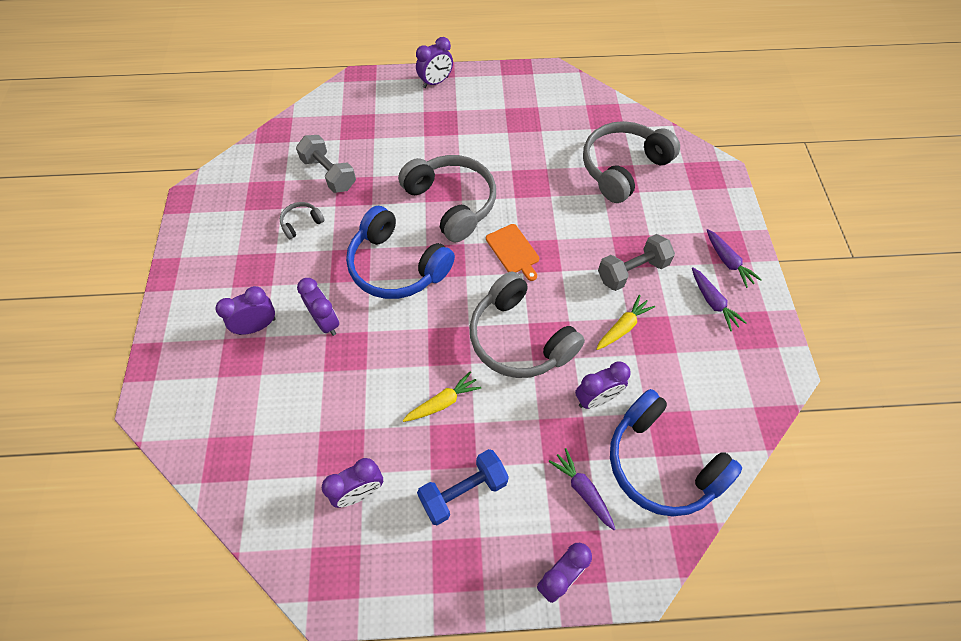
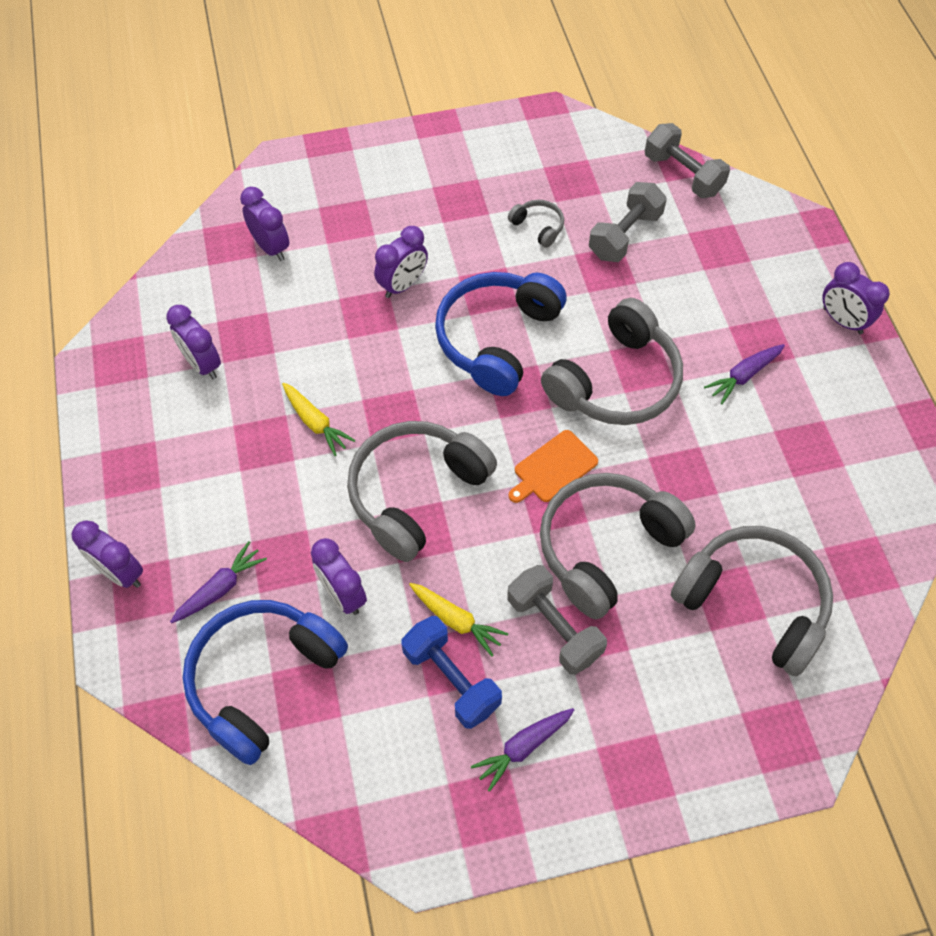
camera: 80 degrees right, 0 degrees up
(257, 326) = (385, 224): purple clock -> purple clock (271, 247)
(287, 131) = (683, 174): none -> grey dumbbell
(463, 491) = (210, 462): blue dumbbell -> blue dumbbell (451, 679)
(578, 232) = (606, 548): none -> grey headphones
(728, 262) = (605, 772): purple carrot -> purple carrot (743, 376)

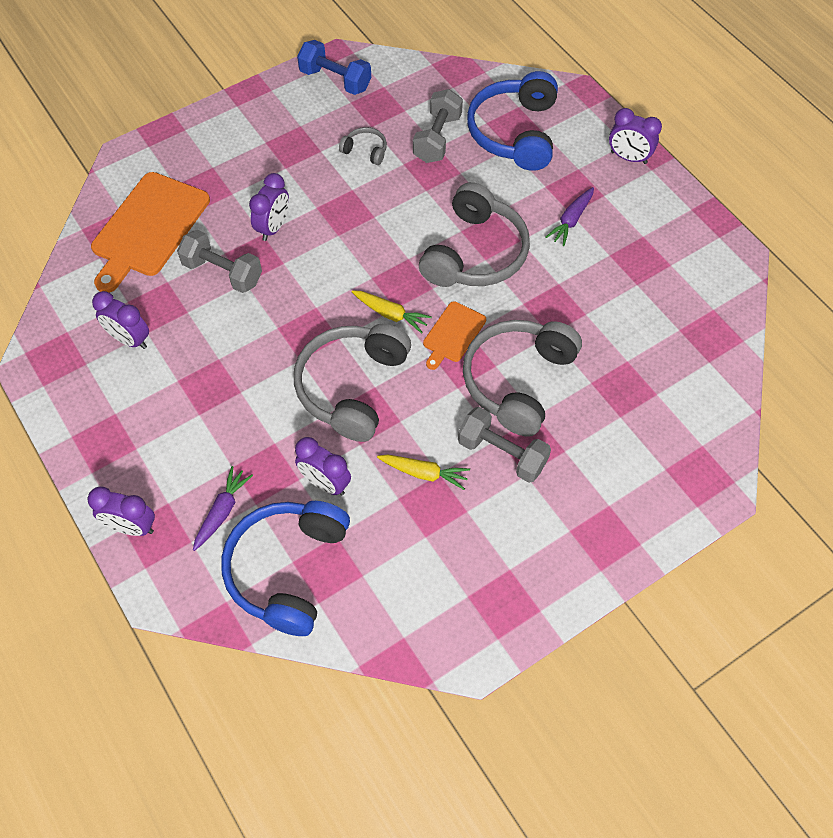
camera: 20 degrees left, 0 degrees up
(271, 247) = (148, 228): purple clock -> orange cutting board
(315, 423) = (246, 357): yellow carrot -> yellow carrot (391, 314)
(451, 679) = (438, 518): blue dumbbell -> blue dumbbell (335, 80)
(497, 339) = (368, 248): blue headphones -> blue headphones (515, 133)
(523, 747) = (514, 549): purple carrot -> none
(683, 174) = (464, 78): grey dumbbell -> grey dumbbell (222, 272)
(753, 602) = (643, 386): grey headphones -> none

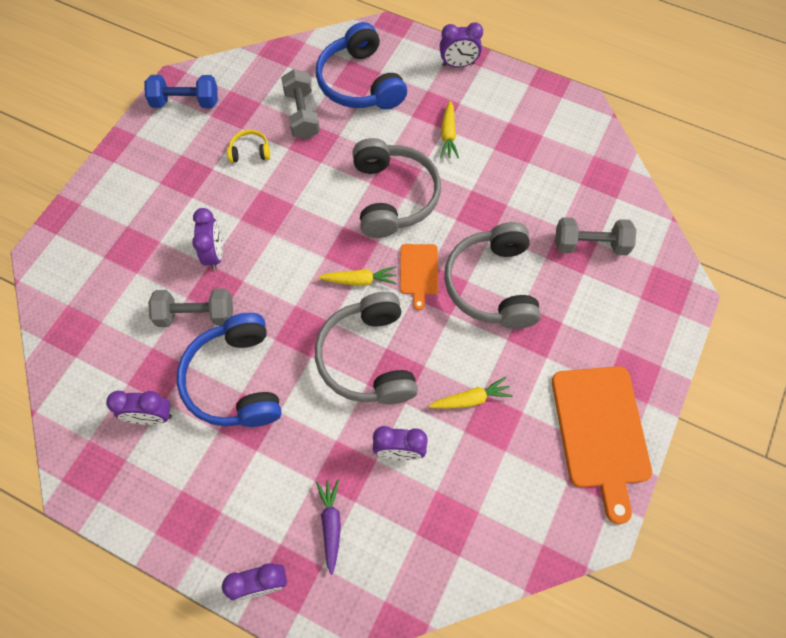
camera: 30 degrees left, 5 degrees up
(148, 228) = (104, 308): orange cutting board -> orange cutting board (600, 431)
(288, 569) = (417, 542): blue headphones -> blue headphones (236, 380)
(365, 150) = (250, 151): grey headphones -> yellow headphones
(502, 453) = (518, 350): grey dumbbell -> grey dumbbell (590, 245)
(571, 220) = (448, 134): purple carrot -> yellow carrot

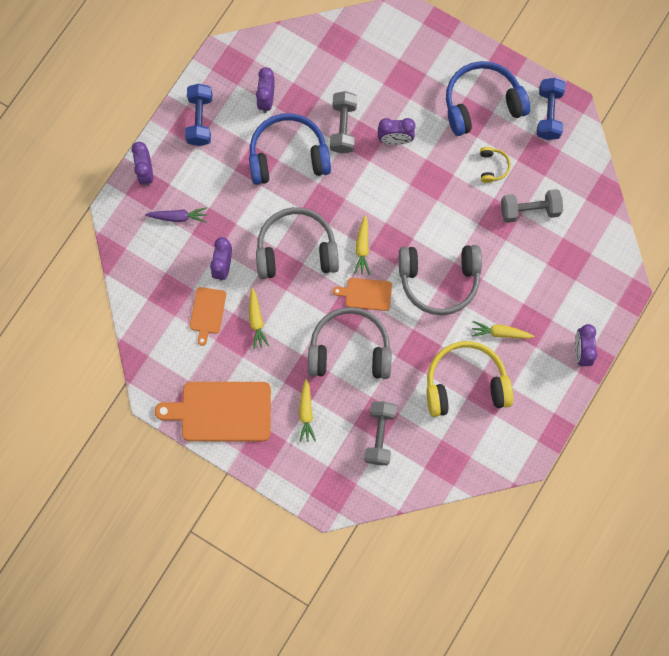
camera: 95 degrees right, 10 degrees up
(179, 509) = (200, 120): none -> blue dumbbell
(360, 82) = (563, 262): blue headphones -> blue headphones (482, 104)
(468, 466) = (207, 312): none -> orange cutting board
(512, 164) = (465, 384): none -> yellow headphones
(580, 327) = (306, 413): none -> yellow carrot

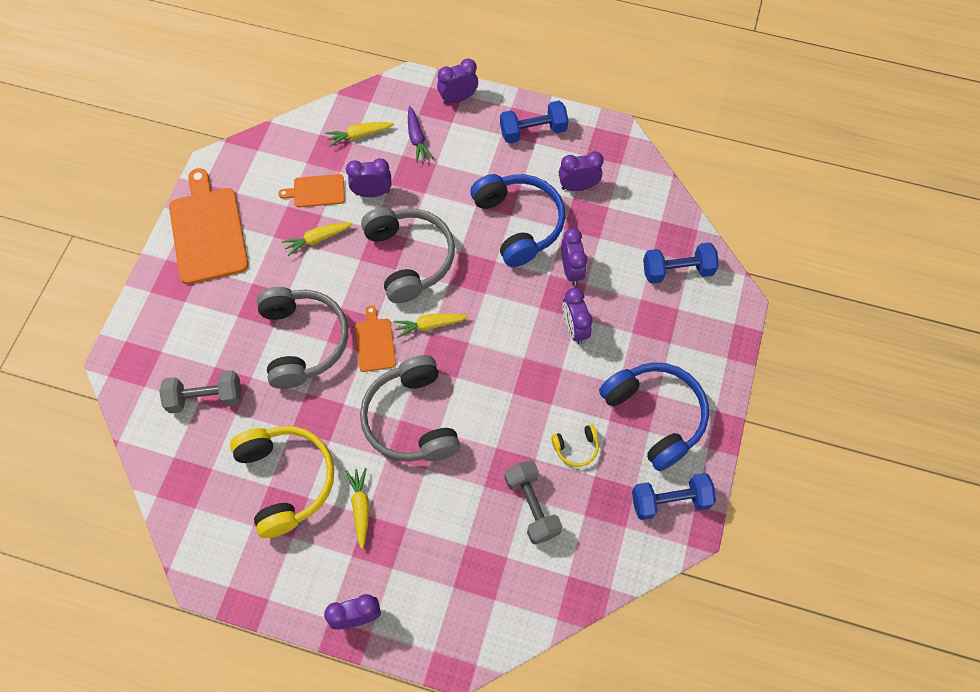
camera: 75 degrees right, 10 degrees down
(306, 413) = (220, 314): yellow carrot -> yellow carrot (359, 135)
(343, 127) = (571, 270): grey dumbbell -> purple clock
(366, 49) = (677, 270): none -> blue dumbbell

